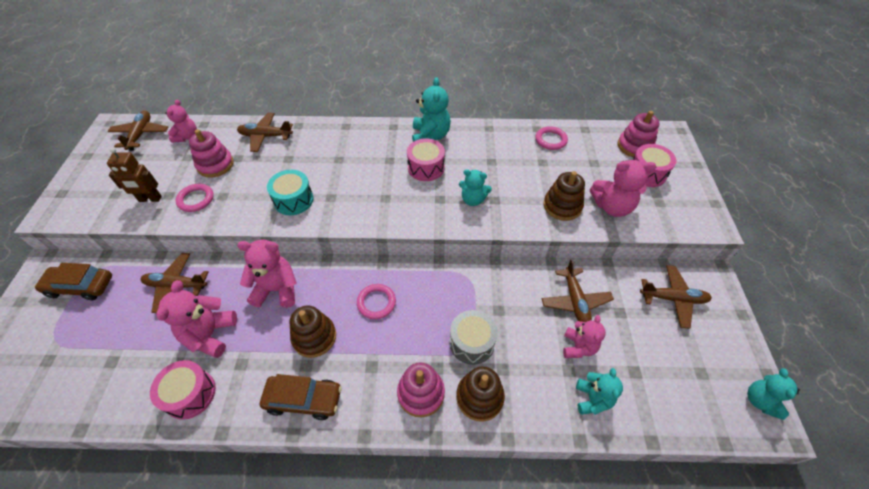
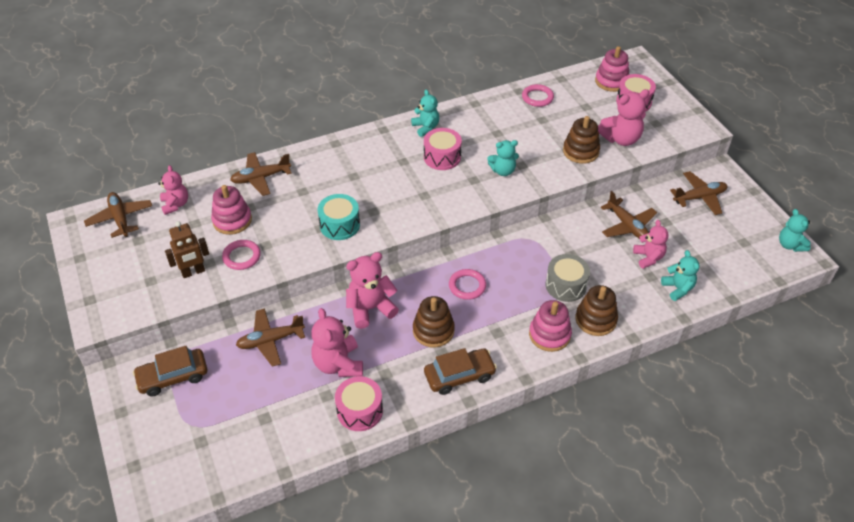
camera: 25 degrees left, 5 degrees down
(430, 136) = (426, 127): turquoise teddy bear -> turquoise teddy bear, size x0.66

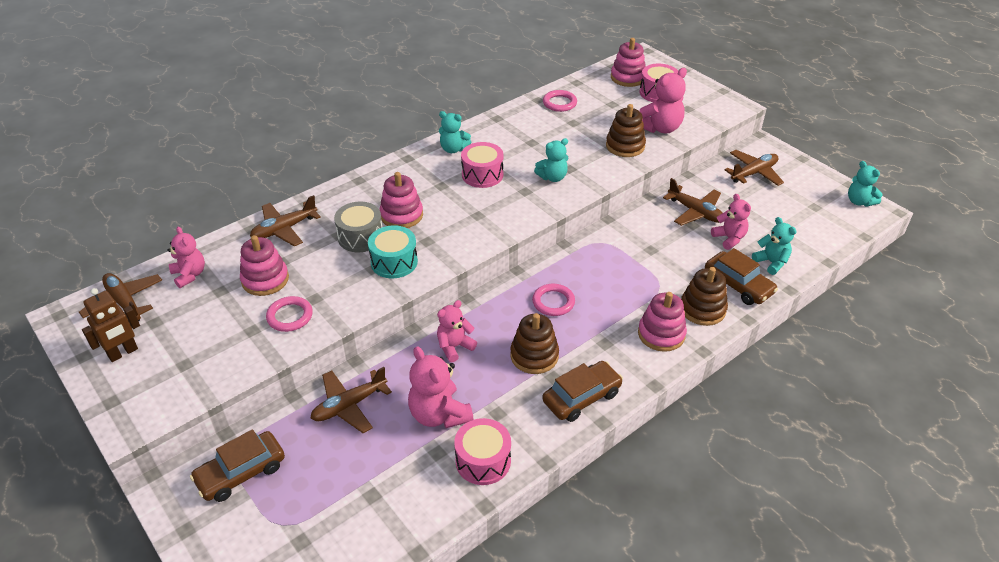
camera: 15 degrees left, 5 degrees down
(193, 272) = (235, 344): brown robot -> brown robot (123, 353)
(360, 183) = (401, 215): none -> pink stacking toy
(370, 309) = (454, 347): pink teddy bear -> pink teddy bear, size x0.66
(426, 127) = (453, 149): turquoise teddy bear -> turquoise teddy bear turned 150 degrees clockwise
(566, 285) = (657, 281): grey drum -> grey drum (360, 237)
(637, 304) = (738, 285): none -> brown car

